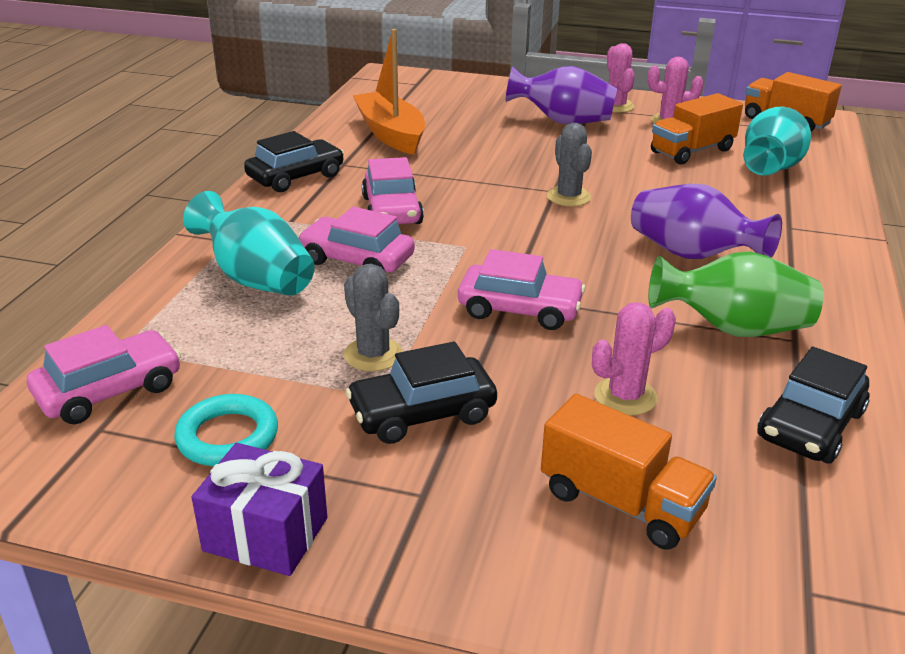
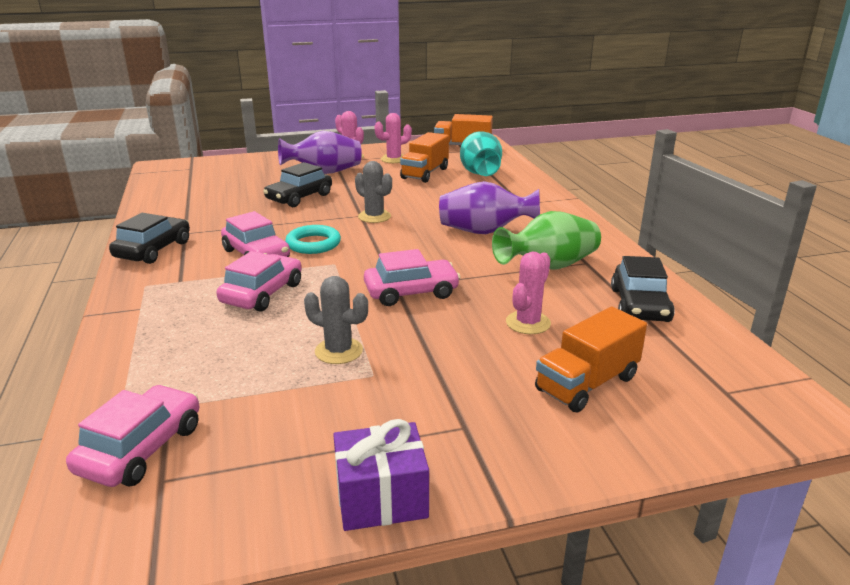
camera: 30 degrees left, 5 degrees down
(227, 437) = (282, 444): turquoise ring -> turquoise ring (313, 244)
(256, 279) = (192, 328): turquoise vase -> none
(357, 260) = (262, 293): pink car -> pink car turned 120 degrees clockwise
(391, 134) = (204, 205): orange boat -> none
(422, 413) = (412, 376): black car -> black car (299, 197)
(621, 502) = (587, 384): orange truck -> orange truck turned 135 degrees clockwise

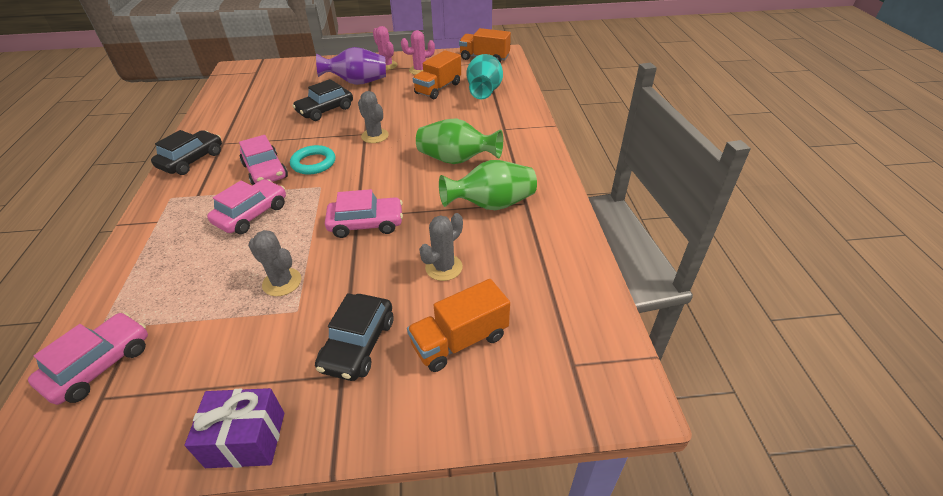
camera: 10 degrees right, 15 degrees up
(484, 232) = (456, 160): purple vase -> green vase
(528, 323) = (444, 267): pink cactus -> grey cactus
(640, 305) = (547, 257): black car -> black car (358, 344)

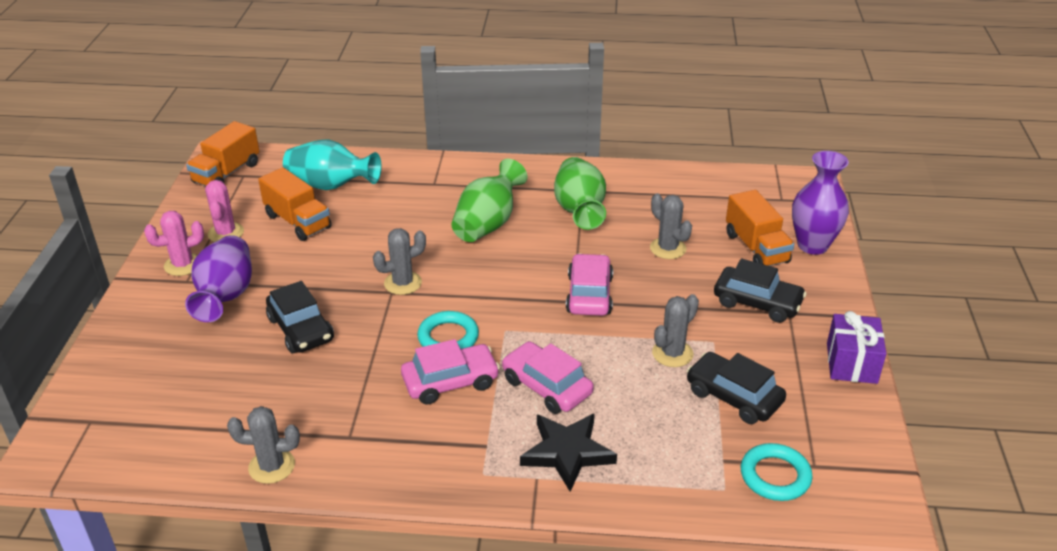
camera: 80 degrees left, 5 degrees down
(100, 365) = (775, 476): pink car -> turquoise ring
(177, 232) = (567, 452): none -> black star
(192, 160) = (387, 466): black car -> black car (733, 397)
(205, 124) = (272, 466): none -> grey cactus
(478, 400) = (812, 245): none -> purple vase

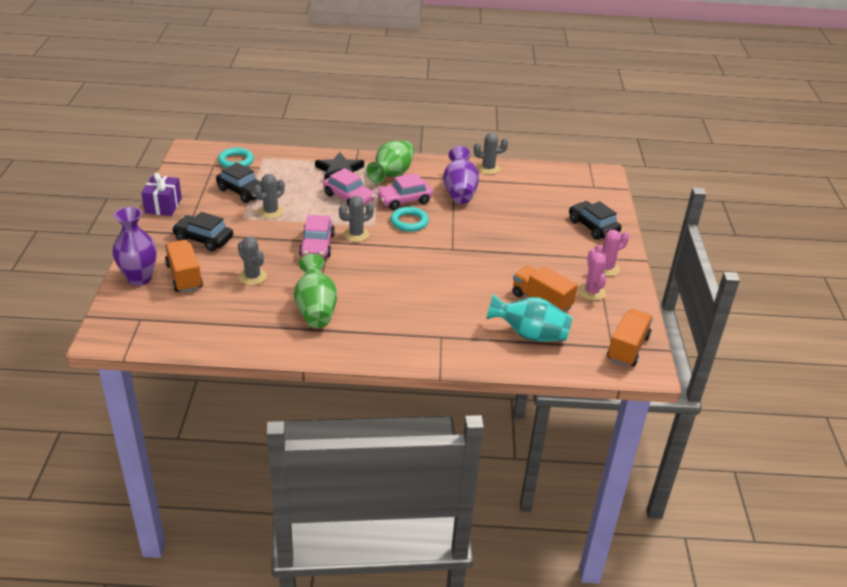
camera: 175 degrees right, 0 degrees up
(225, 296) = (562, 247): purple vase -> purple vase (459, 191)
(301, 329) = (503, 227): black car -> black car (593, 227)
(403, 283) = (446, 254): grey cactus -> grey cactus (356, 234)
(488, 224) = (390, 298): green vase -> green vase (392, 174)

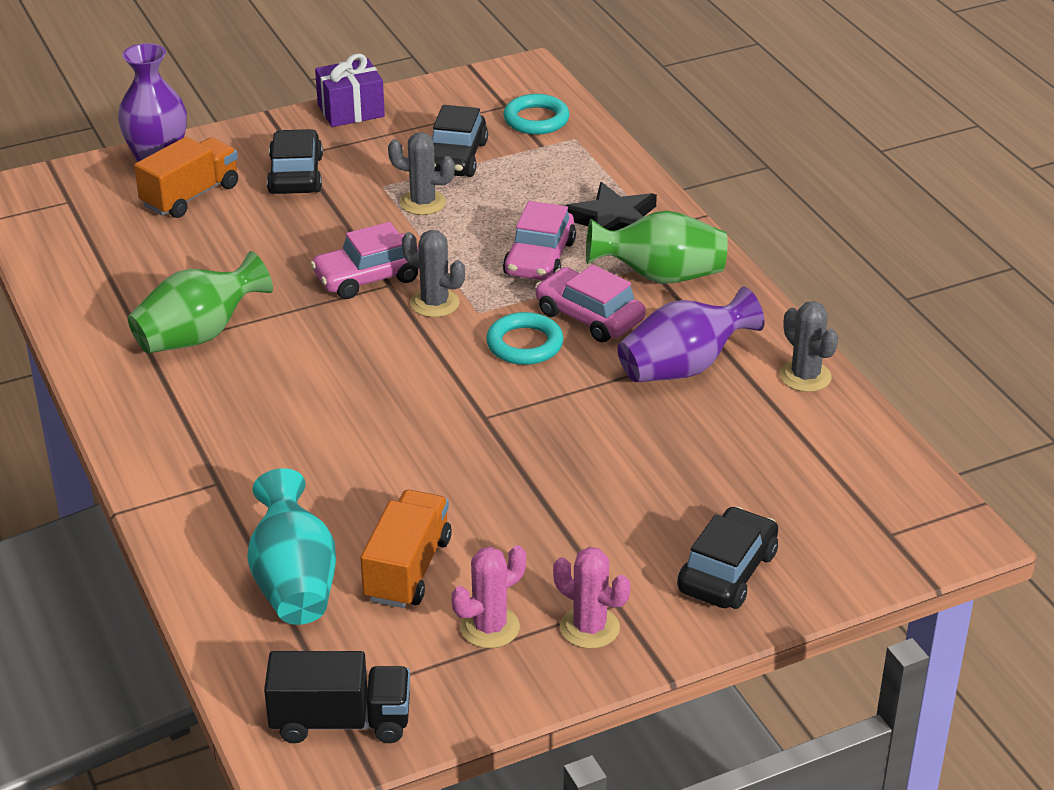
camera: 65 degrees right, 0 degrees up
(252, 277) = (236, 251): grey cactus -> none
(627, 348) = (341, 721): orange truck -> black truck

